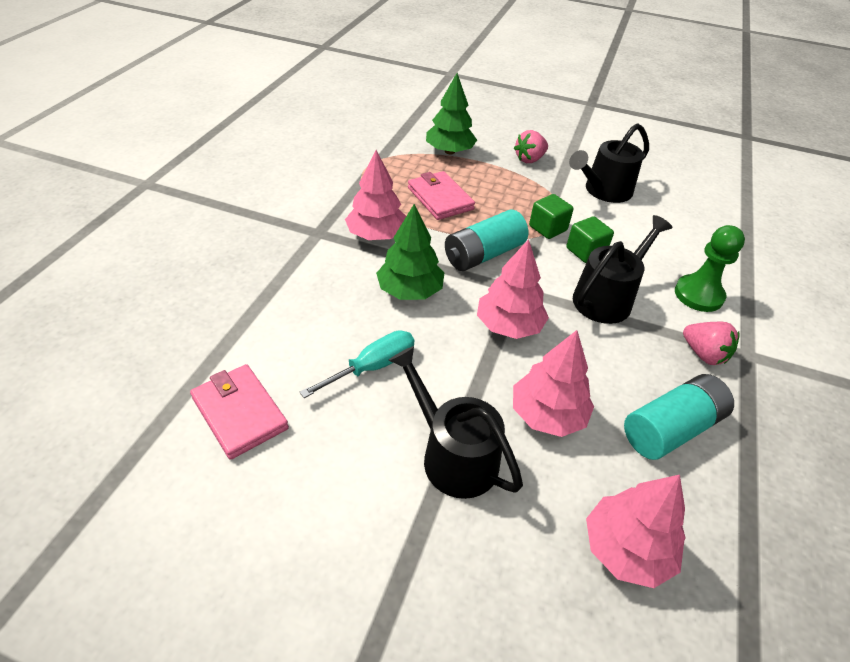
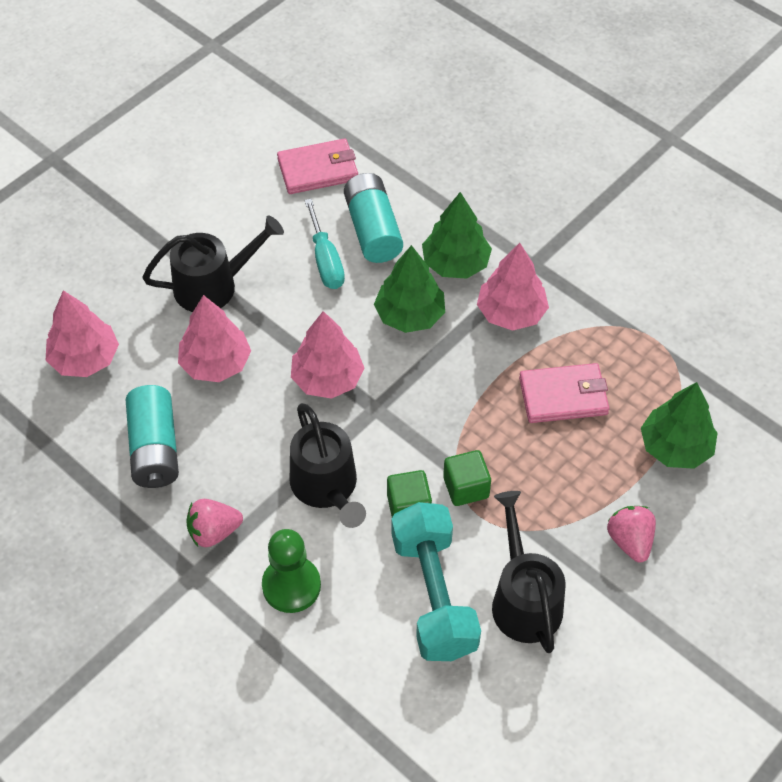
camera: 115 degrees right, 10 degrees up
(337, 276) = (455, 263): none -> green tree
(483, 254) = (441, 400): turquoise battery -> turquoise battery (372, 230)
(637, 226) = (434, 595): none -> turquoise dumbbell

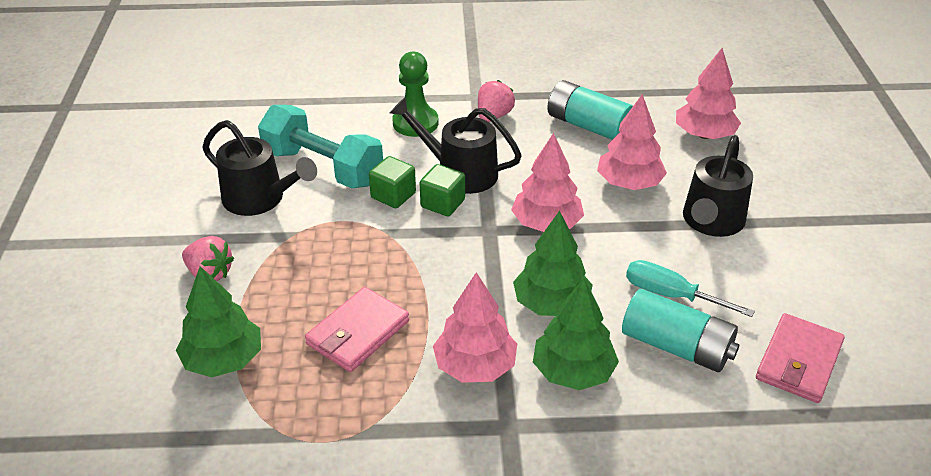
camera: 135 degrees right, 15 degrees down
(466, 487) = (367, 228): green cube -> green cube (443, 203)

